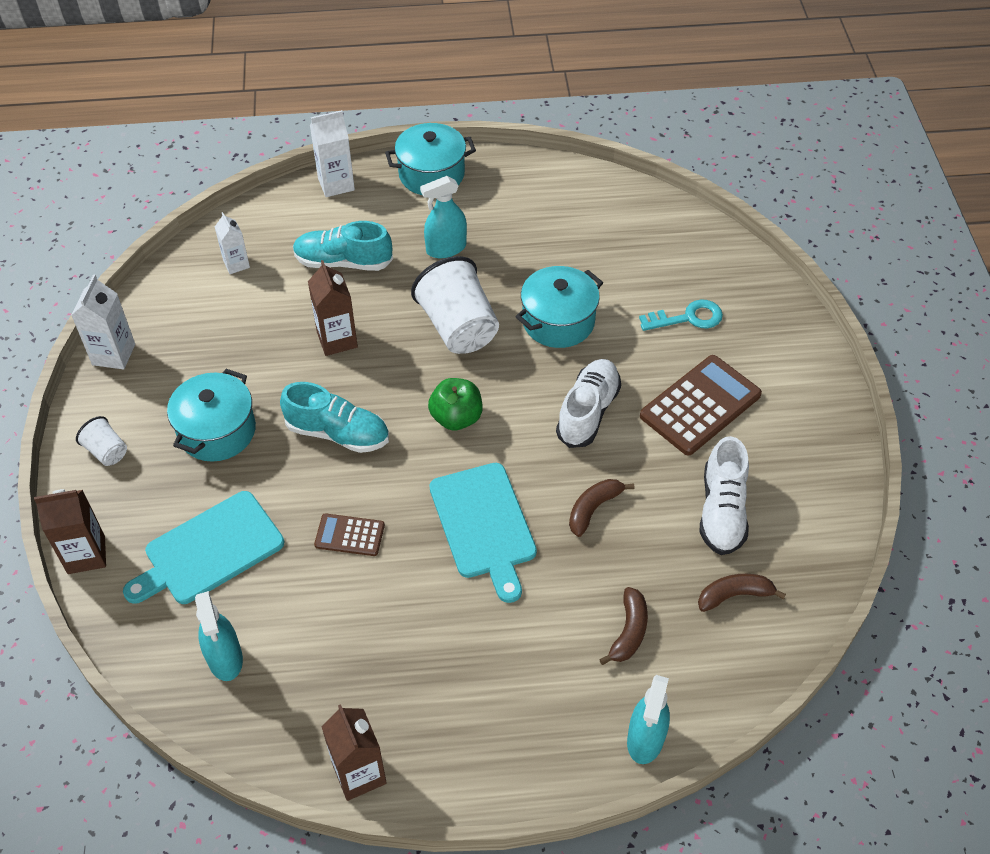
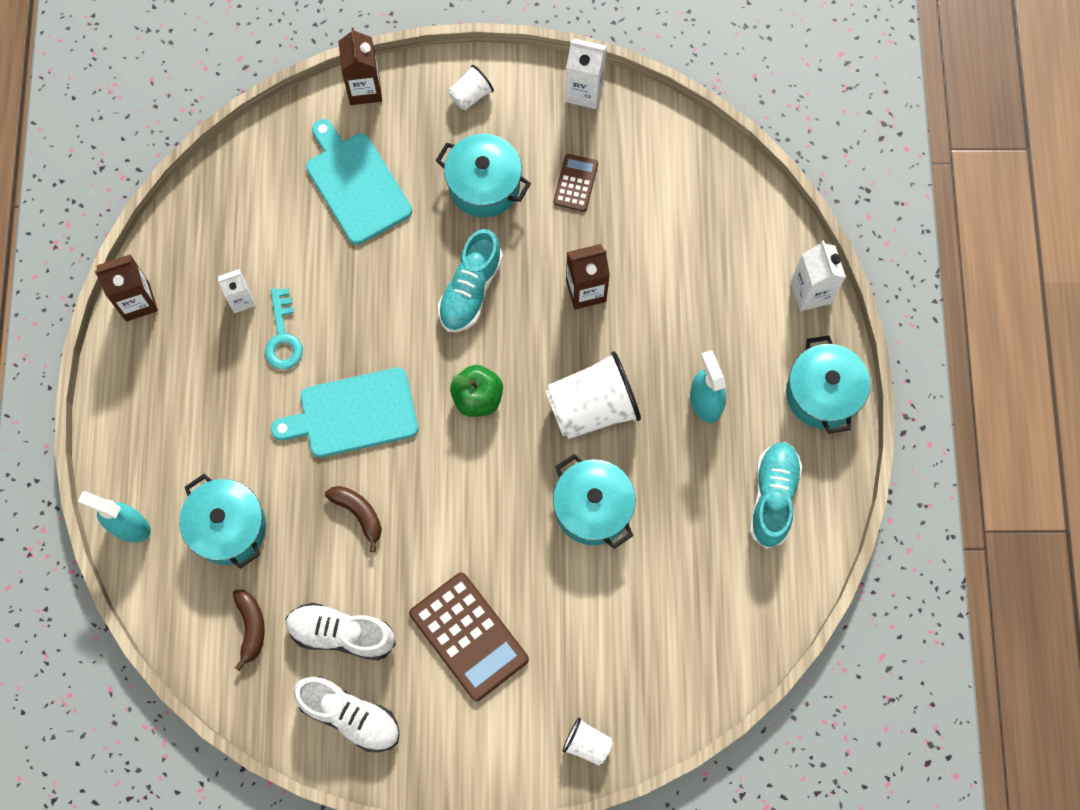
camera: 95 degrees right, 20 degrees up
(225, 658) = (251, 201): turquoise spray bottle -> none
(236, 264) = (696, 195): white carton -> white carton (241, 300)
(343, 262) = (692, 298): turquoise shoe -> turquoise shoe (773, 497)
(349, 535) = (357, 298): brown calculator -> brown calculator (575, 183)
(588, 412) = (472, 523): white shoe -> white shoe (350, 716)
(629, 632) = (228, 527): brown banana -> turquoise pot
(688, 318) = (587, 645): turquoise key -> turquoise key (283, 336)
(776, 312) = (587, 744): none -> white cup

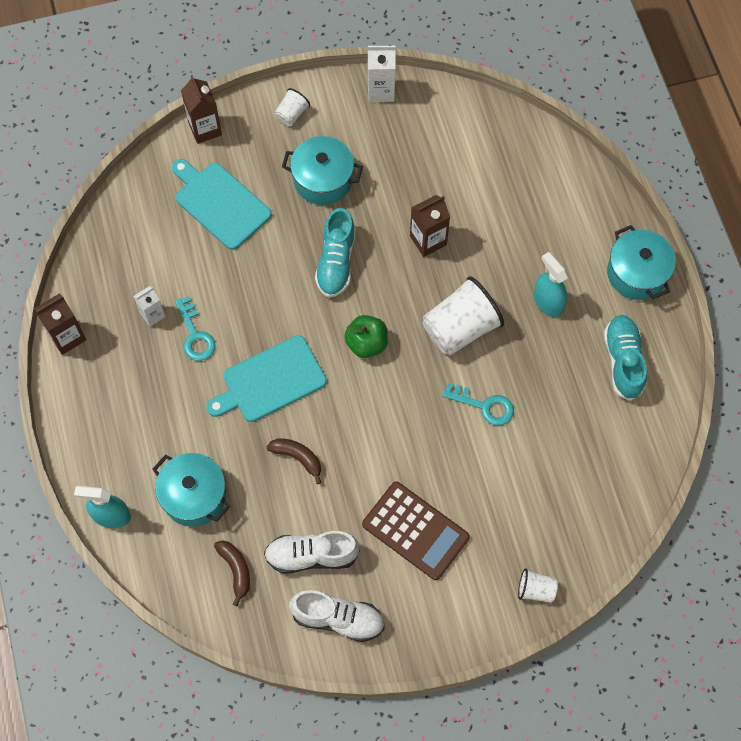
camera: 15 degrees left, 5 degrees down
(575, 183) = (395, 161): brown calculator -> none
(592, 508) = (484, 405): turquoise pot -> turquoise key
(811, 292) = (604, 199): white carton -> none

